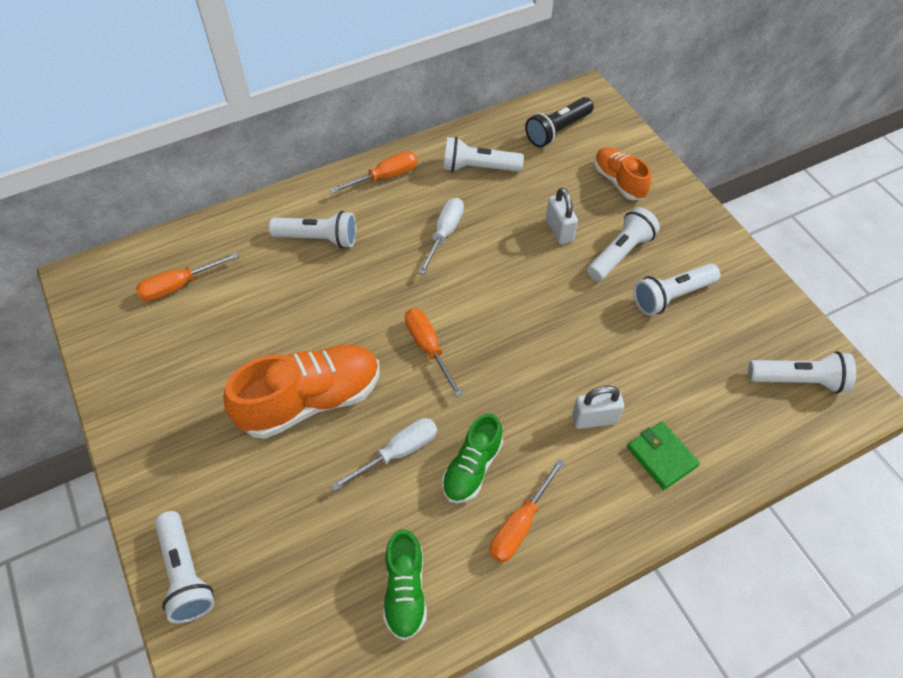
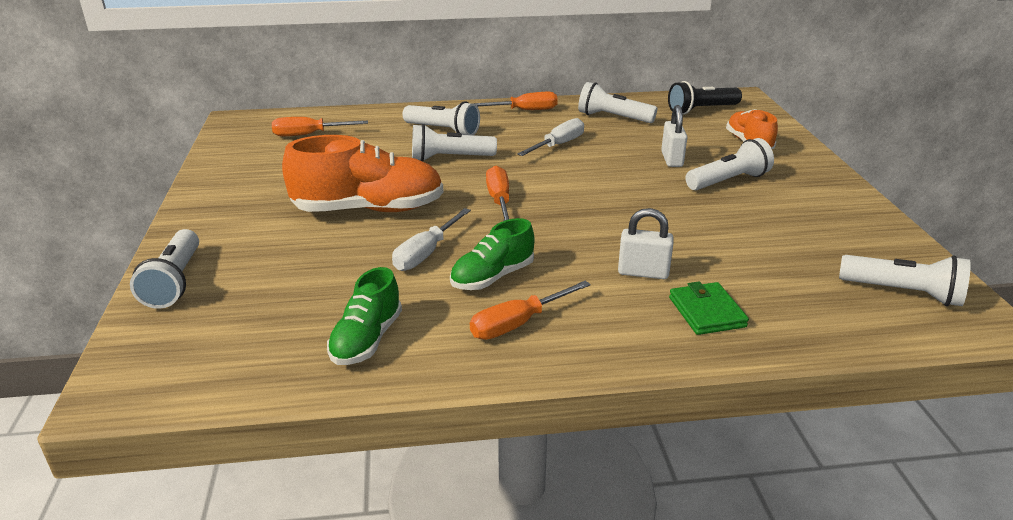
camera: 20 degrees right, 25 degrees down
(398, 452) = (426, 253): white screwdriver -> white screwdriver turned 135 degrees clockwise
(672, 296) = (772, 214): white flashlight -> white flashlight (450, 158)

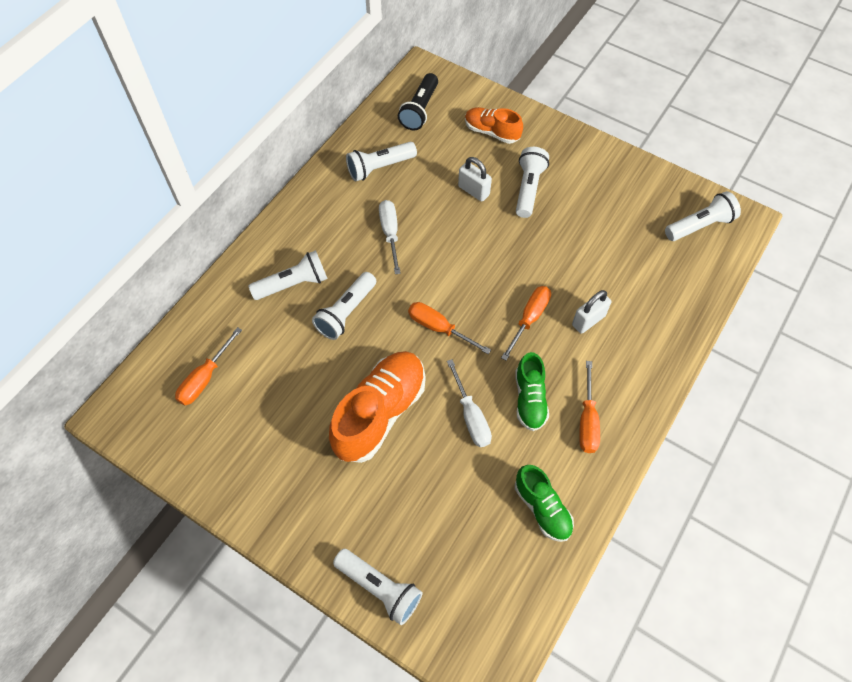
camera: 50 degrees left, 30 degrees up
(525, 110) = (311, 208): orange screwdriver -> orange screwdriver (529, 319)
(707, 312) = (647, 324): green wallet -> none

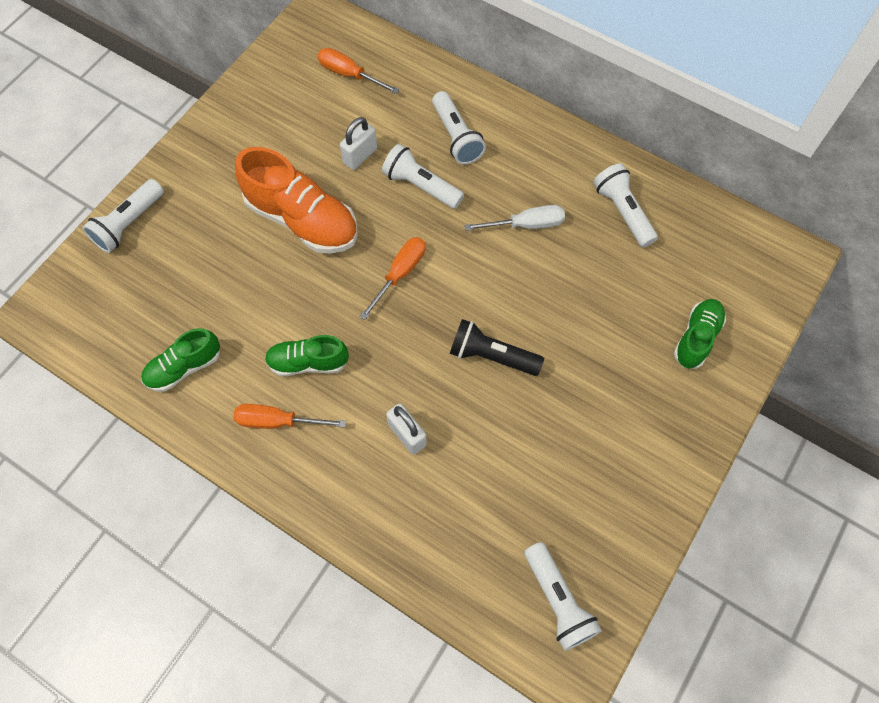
camera: 90 degrees right, 5 degrees up
(420, 110) = (723, 254): black flashlight -> black flashlight (491, 356)
(471, 416) = (292, 303): white screwdriver -> none
(473, 191) = (596, 314): white padlock -> white padlock (360, 156)
(491, 132) = (696, 338): orange shoe -> green shoe
(528, 188) = (605, 378): white flashlight -> none
(529, 319) = (410, 368): orange screwdriver -> none

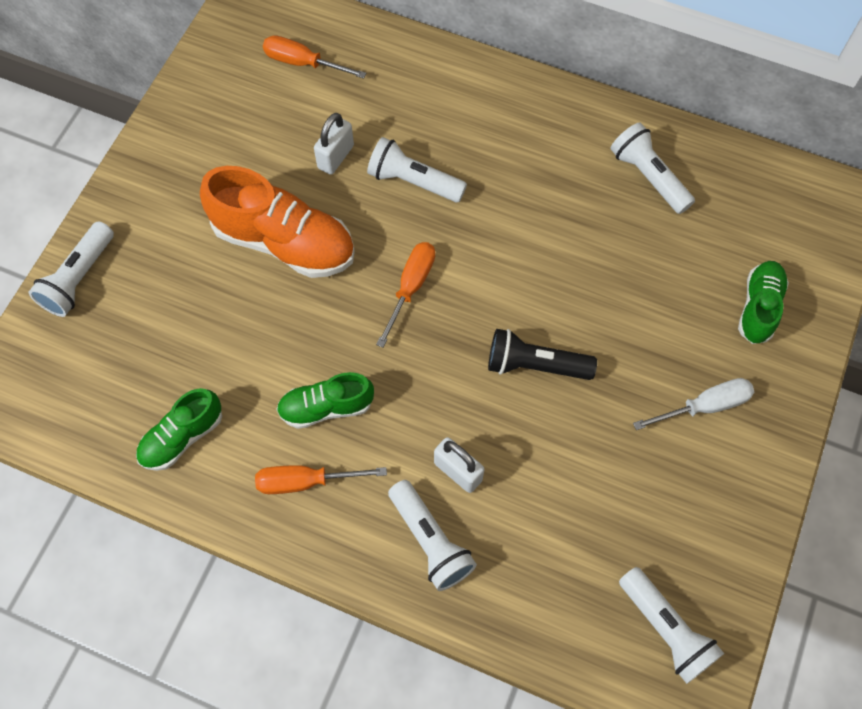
camera: 10 degrees left, 0 degrees up
(456, 137) = (442, 118): white flashlight -> white flashlight (430, 540)
(526, 224) = (543, 208): white screwdriver -> white screwdriver (704, 406)

